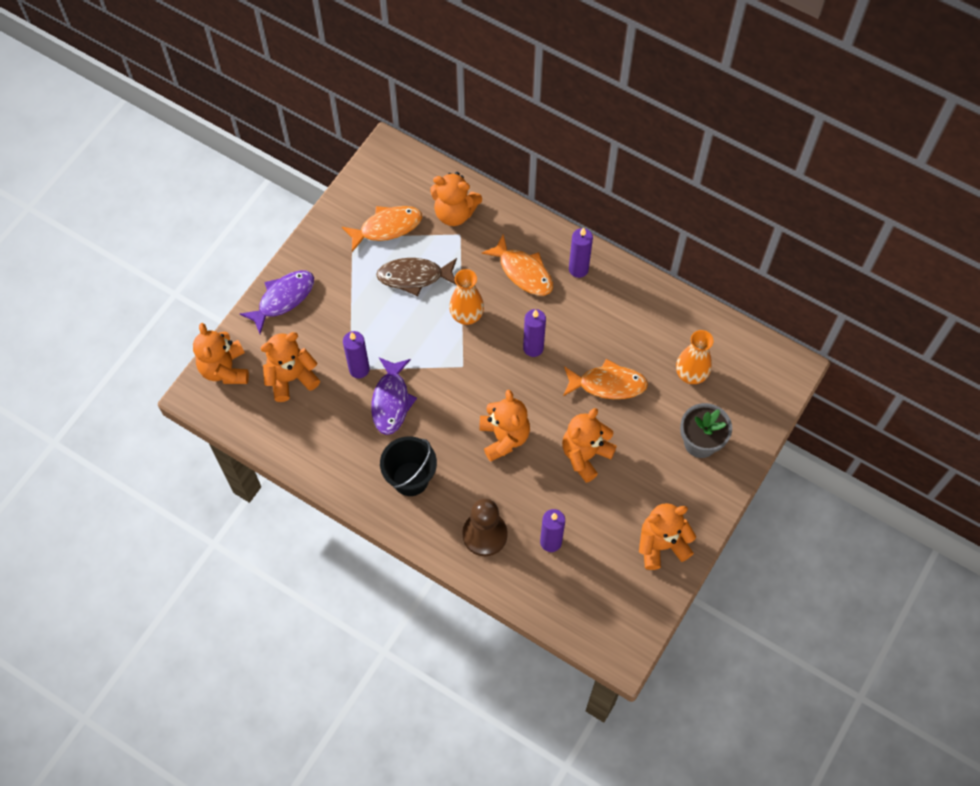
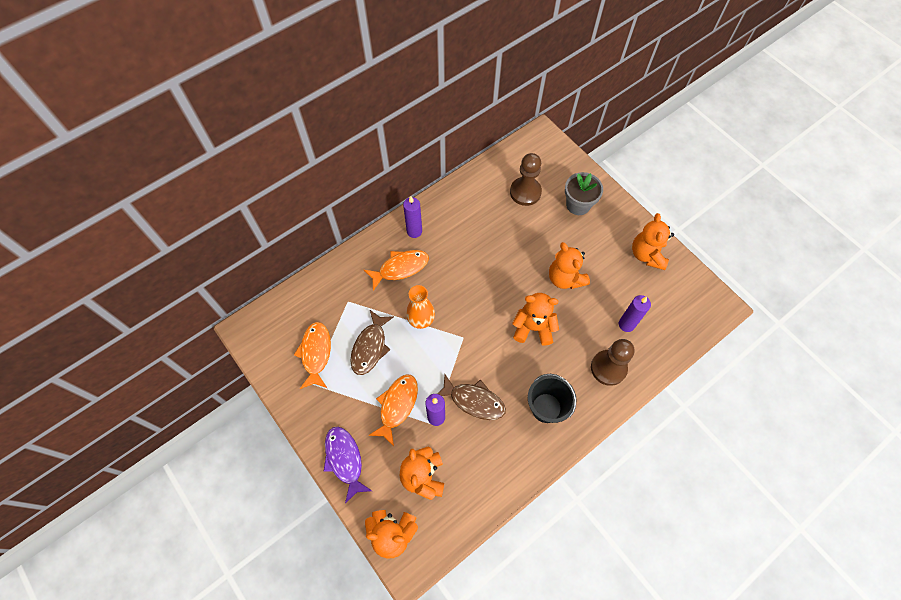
camera: 70 degrees left, 0 degrees up
(391, 401) = (474, 401): purple fish -> brown fish
(454, 213) = (327, 299): orange teddy bear -> none
(533, 348) = (467, 283): purple candle -> none
(608, 384) = (514, 244): orange fish -> orange fish (397, 406)
(691, 374) = (525, 192): orange vase -> brown pawn

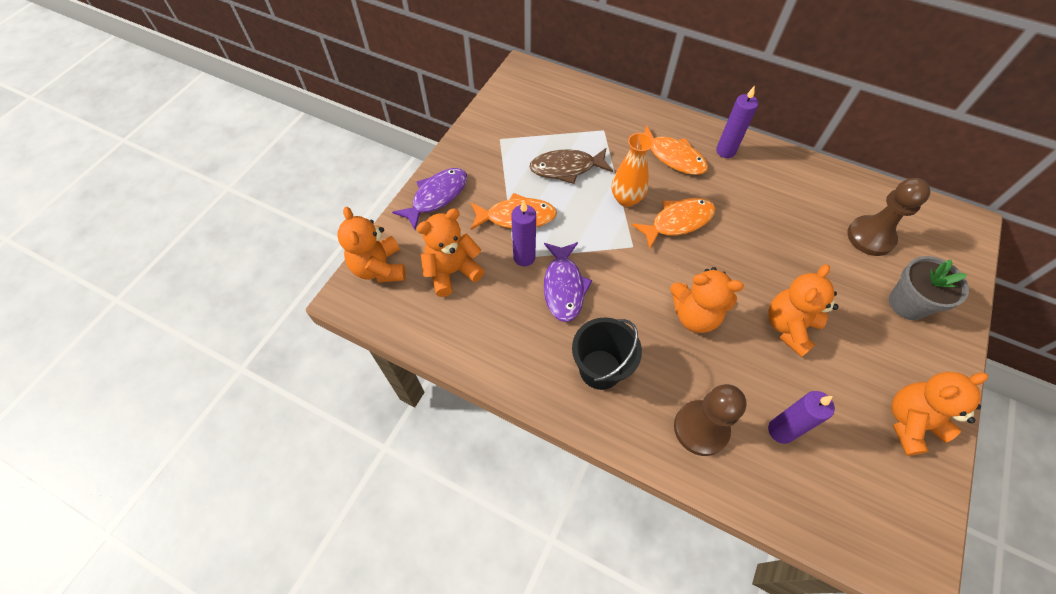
camera: 65 degrees right, 5 degrees down
(316, 353) = (532, 129): orange fish -> orange fish (678, 222)
(474, 401) = (564, 287): brown fish -> purple fish
(533, 328) = (694, 315): orange teddy bear -> orange teddy bear turned 120 degrees clockwise

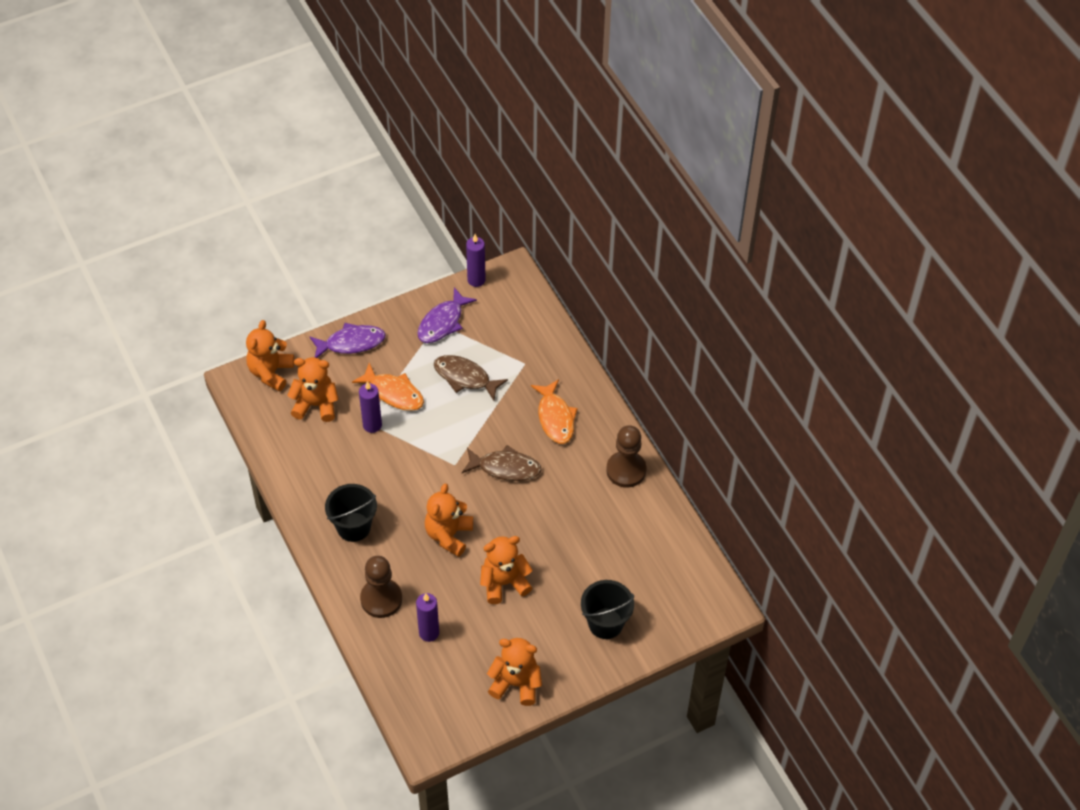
camera: 35 degrees right, 5 degrees down
(564, 287) = (380, 462): purple fish -> purple fish (442, 322)
(626, 199) = (485, 428): orange vase -> none
(678, 222) = (505, 468): orange fish -> brown fish
(694, 315) = (448, 535): orange teddy bear -> orange teddy bear turned 60 degrees clockwise
(725, 151) = (602, 438): purple candle -> purple candle (476, 280)
(870, 237) = (636, 567): brown pawn -> brown pawn (626, 470)
(907, 303) = (605, 623): grey flower pot -> black bucket

